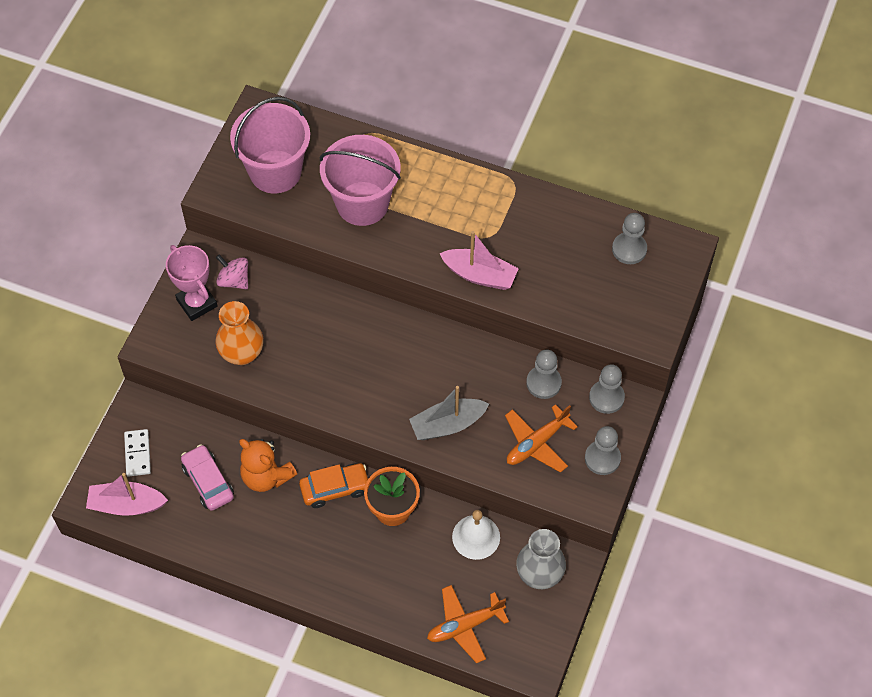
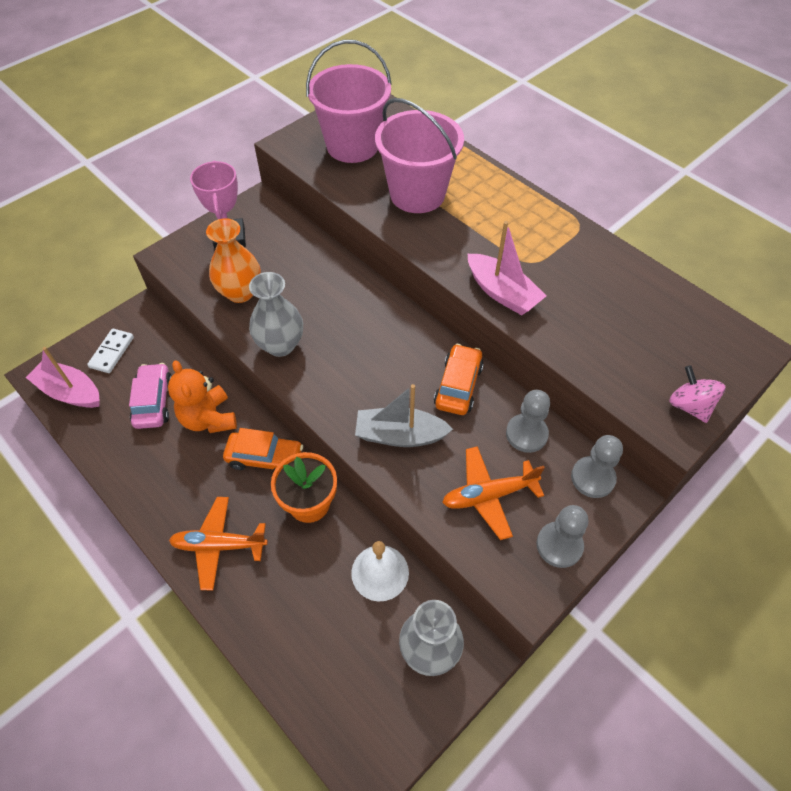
camera: 25 degrees right, 5 degrees down
(234, 280) = (274, 232): pink spinning top -> pink spinning top (689, 406)
(307, 388) = (280, 345): none -> grey vase
(465, 626) = (314, 673): orange plane -> orange plane (219, 545)
(472, 364) = (458, 386): none -> orange car
(629, 249) = (683, 325): grey pawn -> none

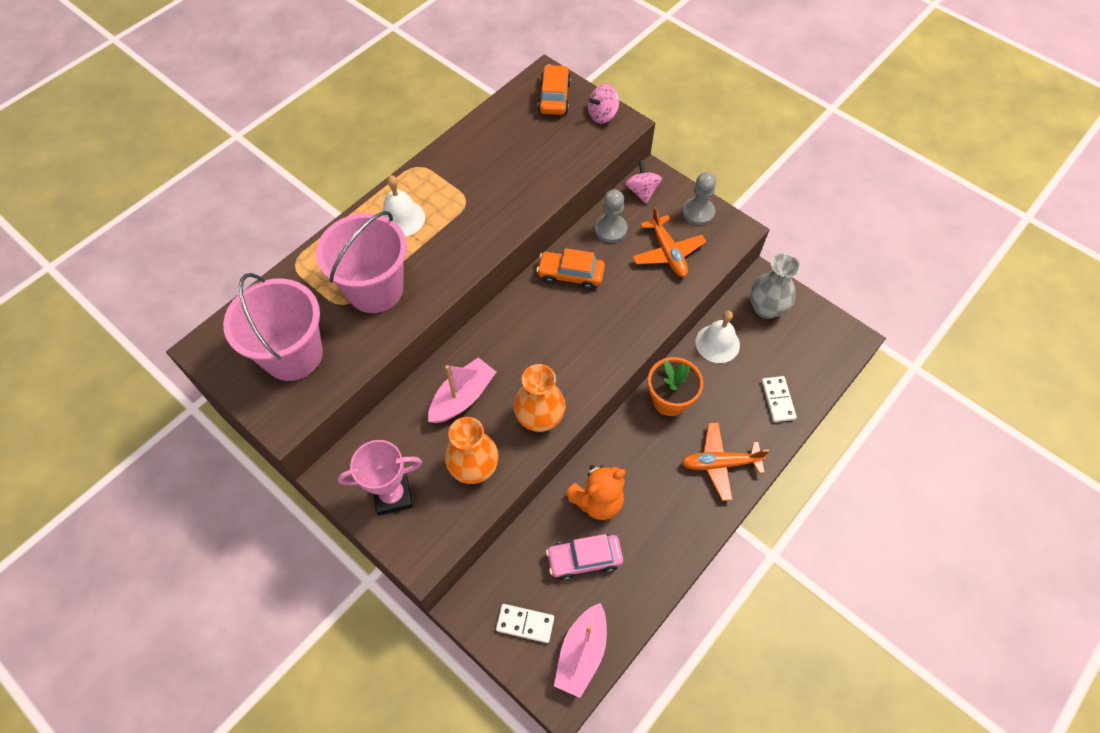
camera: 95 degrees left, 5 degrees up
(219, 545) = (720, 463): orange plane -> orange plane turned 90 degrees clockwise
(265, 458) = (632, 442): orange car -> orange car (554, 97)
(280, 345) = (539, 418): grey vase -> orange vase
(287, 633) = (777, 400): none -> white domino
(400, 435) = (624, 313): grey boat -> none
(502, 293) = (503, 221): pink boat -> pink boat (462, 397)
(506, 212) = (401, 218): none -> white bell
(592, 478) = (642, 191): grey pawn -> pink spinning top

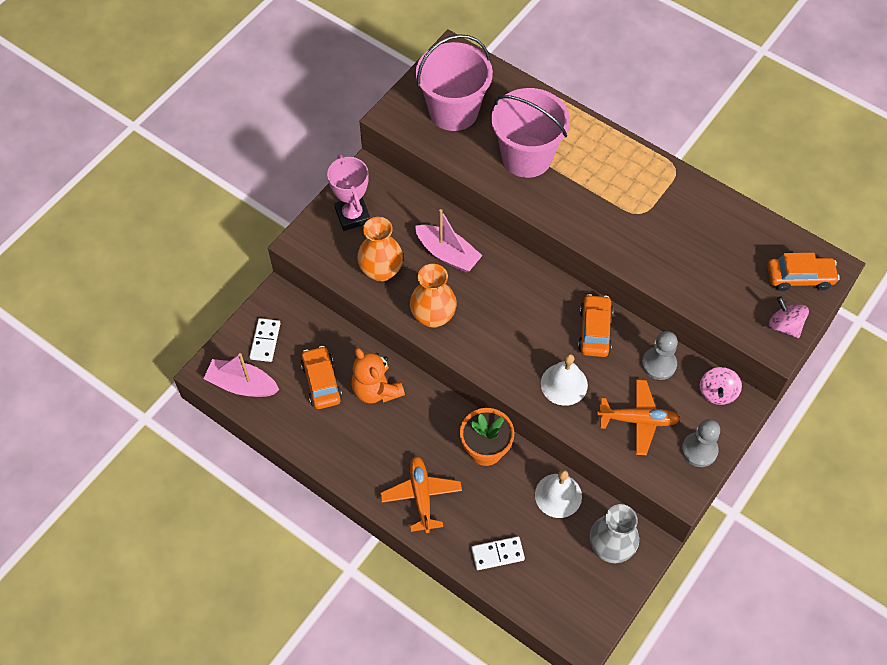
camera: 85 degrees right, 0 degrees up
(401, 218) = (609, 164): white bell -> white bell (564, 384)
(584, 559) = (321, 382): pink car -> orange car
(642, 191) = (717, 392): pink spinning top -> pink spinning top turned 120 degrees clockwise
(667, 253) = (638, 420): orange plane -> orange plane turned 150 degrees counterclockwise

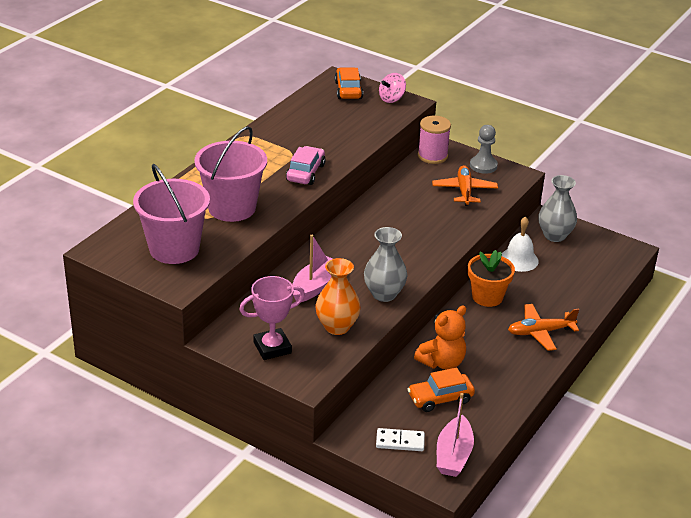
camera: 95 degrees left, 25 degrees down
(433, 316) = (384, 294): orange vase -> grey vase
(497, 554) = (578, 290): white domino -> none
(564, 384) = (439, 224): white bell -> none
(594, 331) = (386, 208): orange car -> none
(599, 225) = (305, 172): none -> pink car
(659, 364) = (412, 180): grey pawn -> none
(717, 392) = (432, 156): pink spinning top -> pink spool

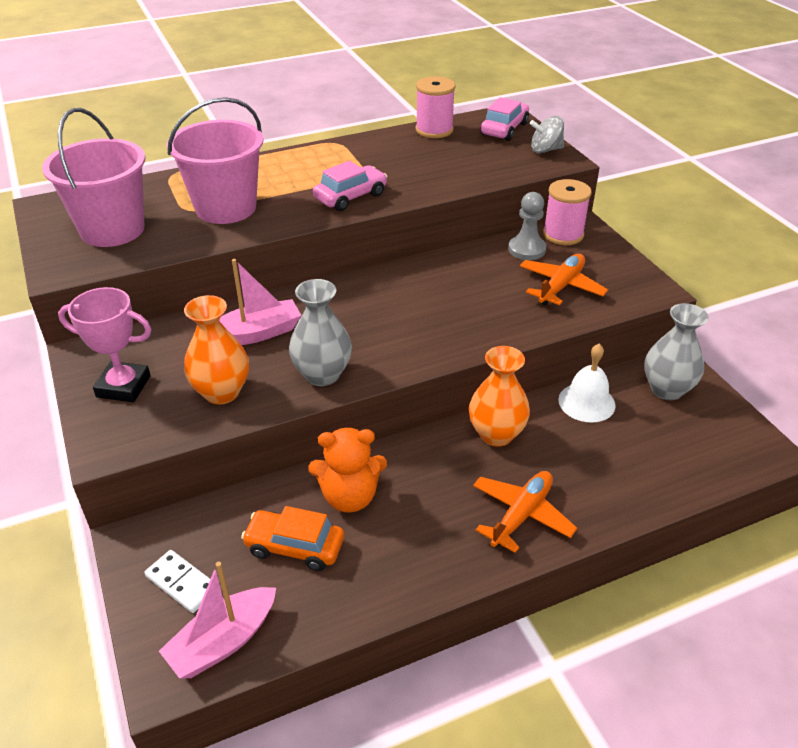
camera: 35 degrees right, 5 degrees up
(302, 105) = (434, 130): none -> pink spool
(348, 90) = (504, 129): orange car -> pink car
(391, 99) = (545, 150): pink spinning top -> grey spinning top
(483, 166) = (617, 265): grey pawn -> grey pawn (526, 249)
(487, 297) = (496, 434): orange flower pot -> orange vase
(540, 332) = (521, 515): orange plane -> orange plane turned 105 degrees clockwise

